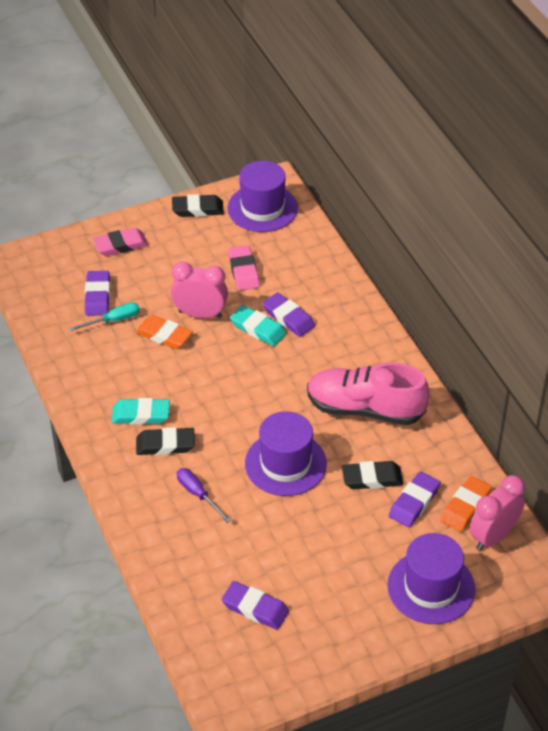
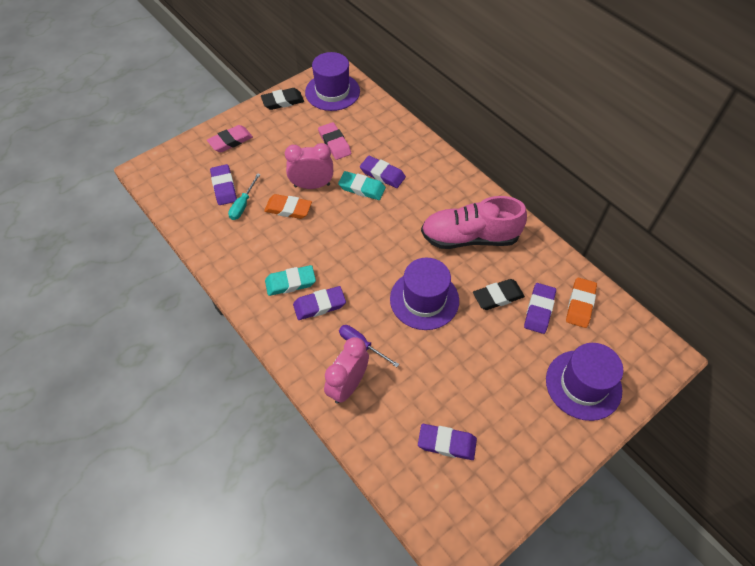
camera: 15 degrees left, 10 degrees up
(113, 320) = (243, 205): turquoise screwdriver -> turquoise screwdriver turned 150 degrees clockwise
(165, 444) = (319, 305): black eraser -> purple eraser
(493, 536) = (612, 325): pink clock -> pink clock (348, 385)

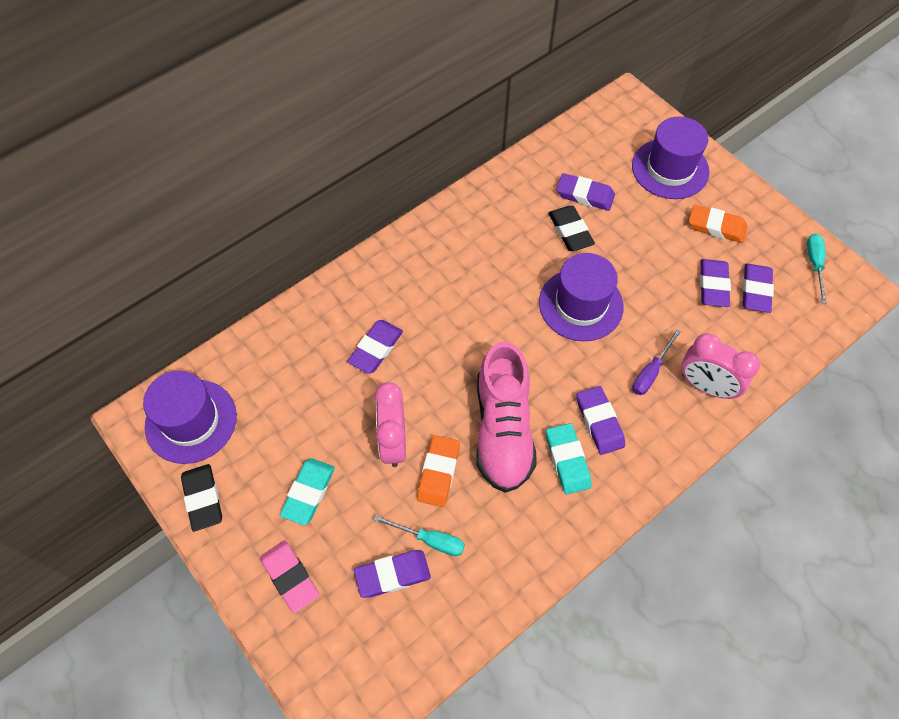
camera: 90 degrees left, 5 degrees up
(334, 143) = (309, 414): pink eraser -> none
(362, 188) = (401, 375): turquoise eraser -> turquoise eraser (308, 492)
(450, 405) = (713, 285): none -> purple eraser
(469, 237) = (486, 253): pink shoe -> pink shoe (503, 430)
(482, 507) = (814, 264): none -> turquoise screwdriver
(580, 304) = (574, 158): orange eraser -> orange eraser (716, 227)

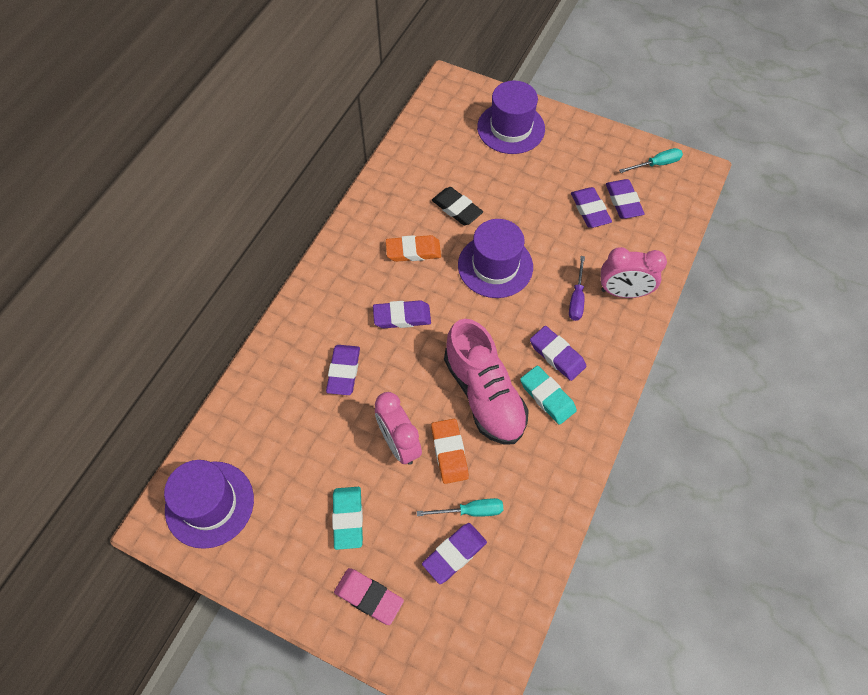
camera: 25 degrees left, 0 degrees up
(203, 499) = (256, 566): black eraser -> none
(585, 195) = (453, 174): purple eraser -> purple eraser (402, 317)
(716, 227) = (569, 162): orange eraser -> orange eraser (413, 251)
(814, 264) = (656, 164): turquoise screwdriver -> turquoise screwdriver turned 90 degrees clockwise

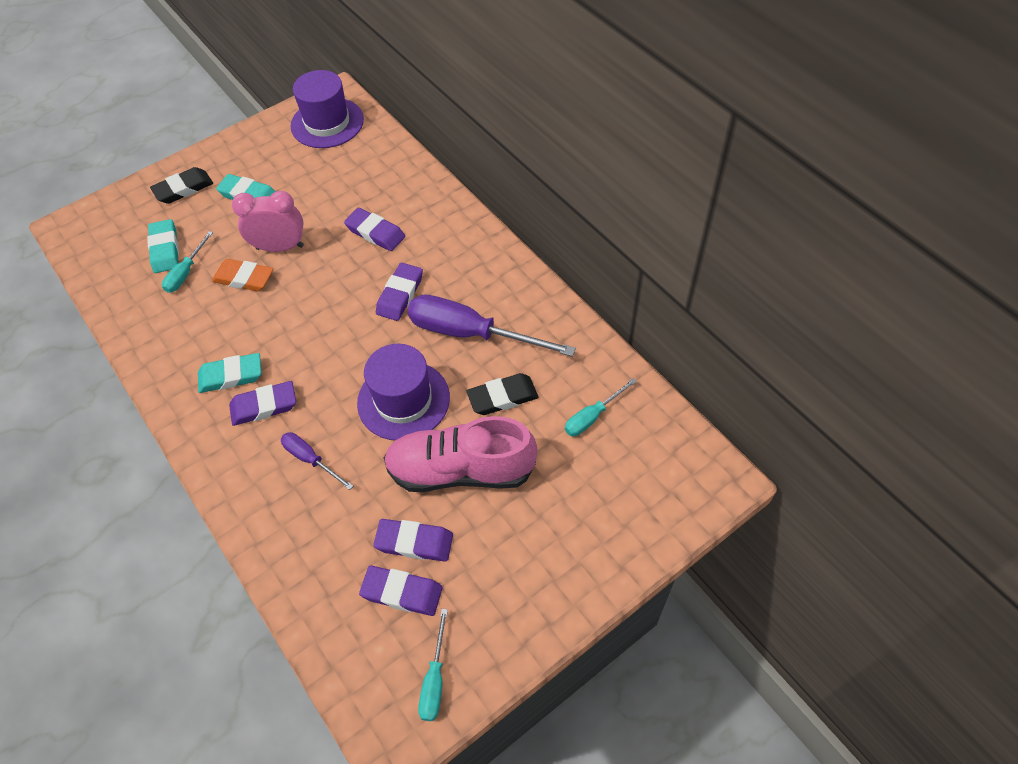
camera: 120 degrees right, 5 degrees down
(369, 597) = (183, 189): pink eraser -> black eraser
(413, 251) = (471, 333): orange eraser -> purple screwdriver
(442, 155) = (592, 416): none -> turquoise screwdriver
(454, 554) = (165, 249): purple eraser -> turquoise eraser
(484, 394) = (273, 326): pink shoe -> pink shoe (461, 470)
(511, 128) = (598, 517): purple hat -> none
(623, 292) = (284, 513): pink clock -> none

